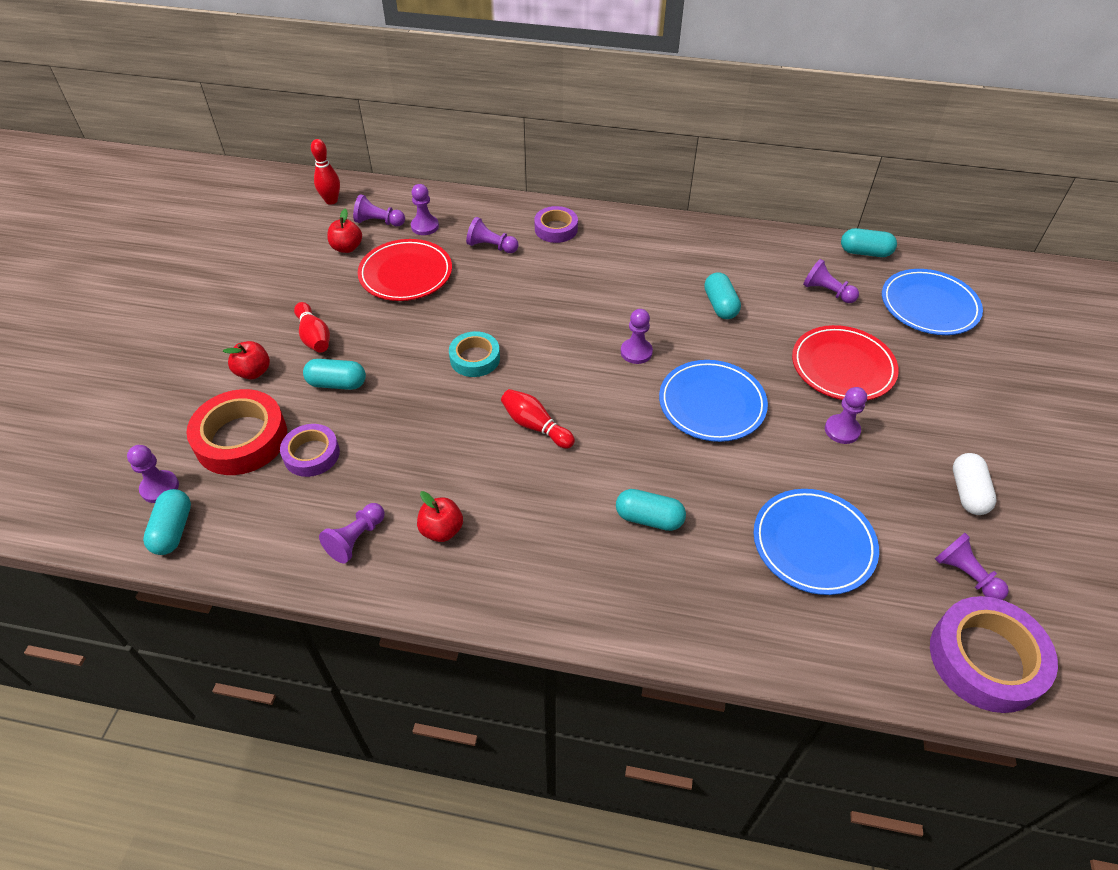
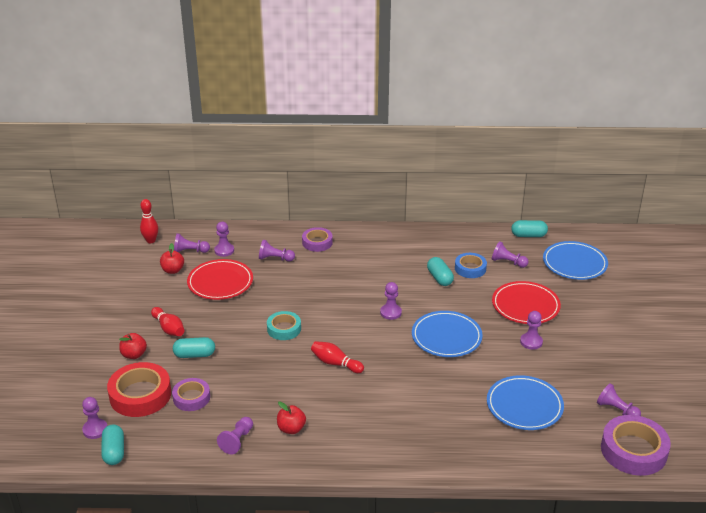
camera: 10 degrees left, 15 degrees down
(649, 518) = (421, 405): turquoise capsule -> none
(768, 295) = (470, 268): none -> blue tape
(967, 492) = (612, 366): white capsule -> none

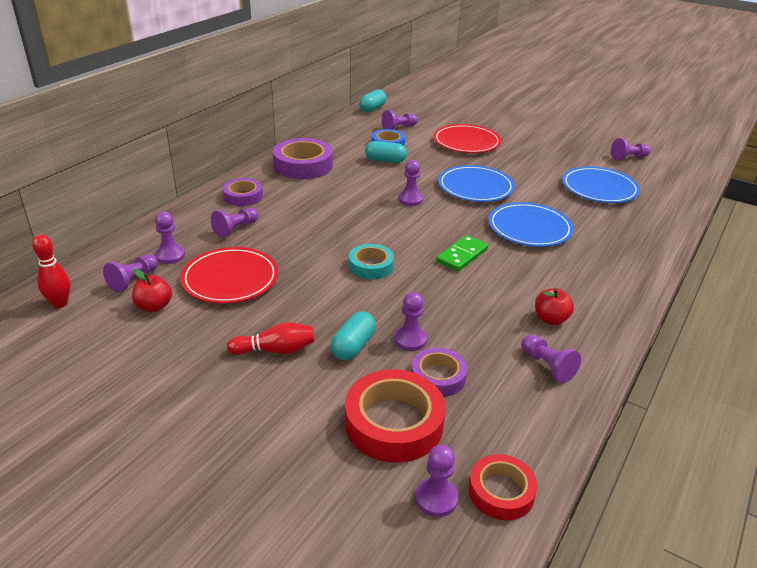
camera: 60 degrees left, 0 degrees up
(114, 452) = (501, 492): turquoise capsule -> red tape
(134, 355) = (299, 401): red apple -> none
(335, 363) = (462, 255): red bowling pin -> green domino
(531, 342) = (517, 157): purple pawn -> purple pawn (410, 339)
(574, 263) = (432, 107): blue plate -> blue plate (529, 228)
(633, 450) = (680, 169): purple tape -> purple tape (303, 165)

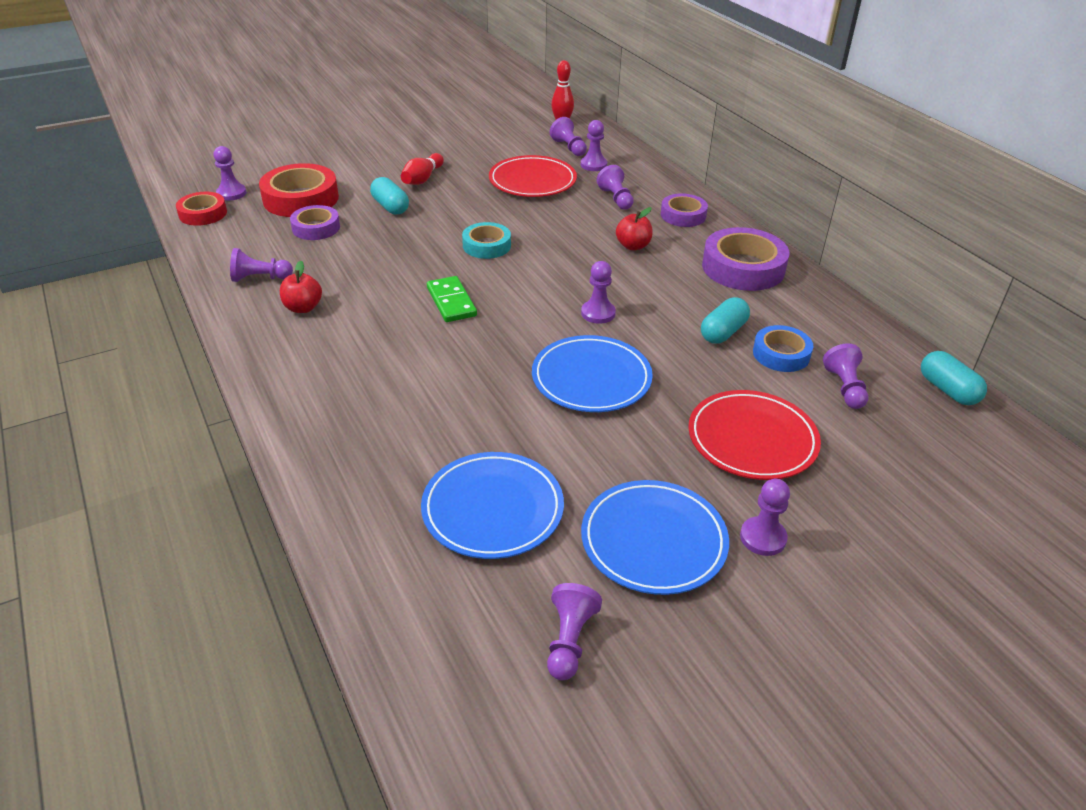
camera: 120 degrees right, 5 degrees up
(154, 306) = (524, 149): red apple -> red apple (633, 246)
(410, 339) = (368, 231): purple pawn -> purple pawn (763, 538)
(529, 228) = (455, 374): blue plate -> blue plate (653, 541)

